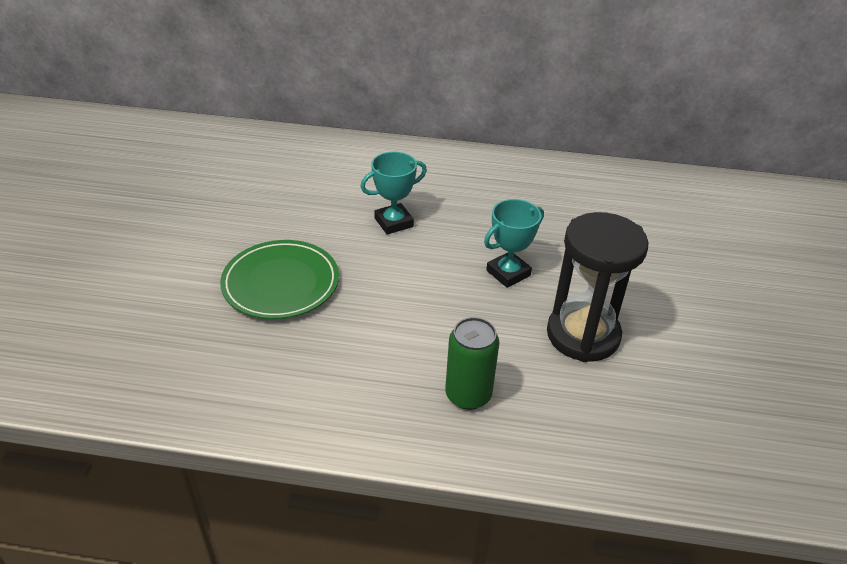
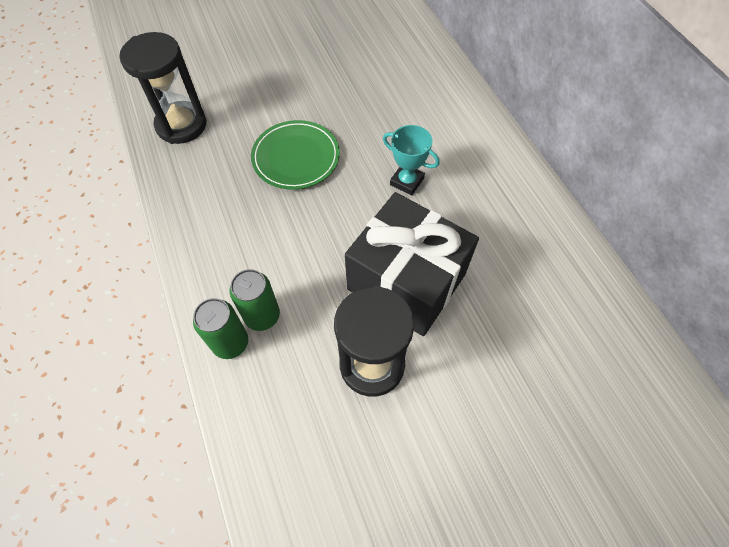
camera: 60 degrees right, 20 degrees up
(114, 361) = (181, 125): none -> black hourglass
(483, 436) = (230, 343): none -> green can
(508, 273) = (406, 281): turquoise trophy -> black gift

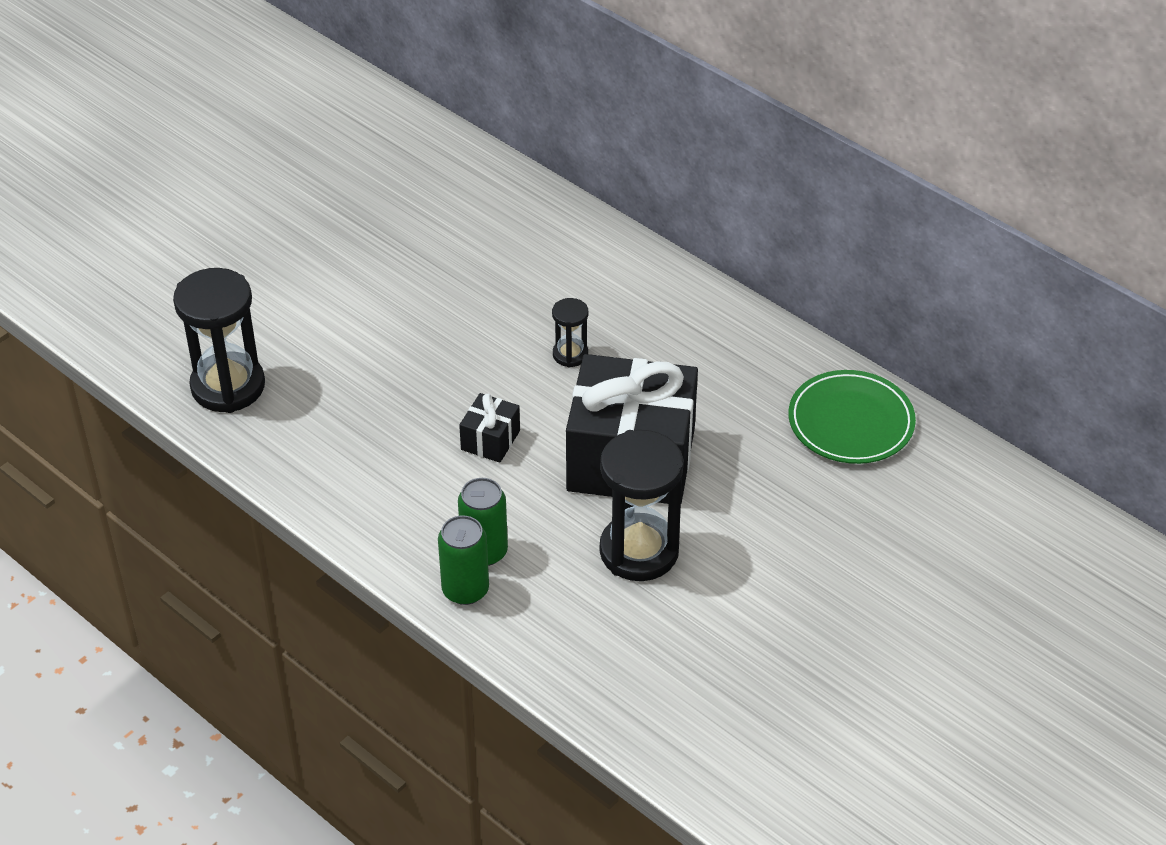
camera: 25 degrees left, 15 degrees down
(296, 157) = (411, 374): green plate -> green plate (851, 422)
(317, 226) = (490, 440): none -> black gift
(407, 181) = (570, 354): turquoise trophy -> black hourglass

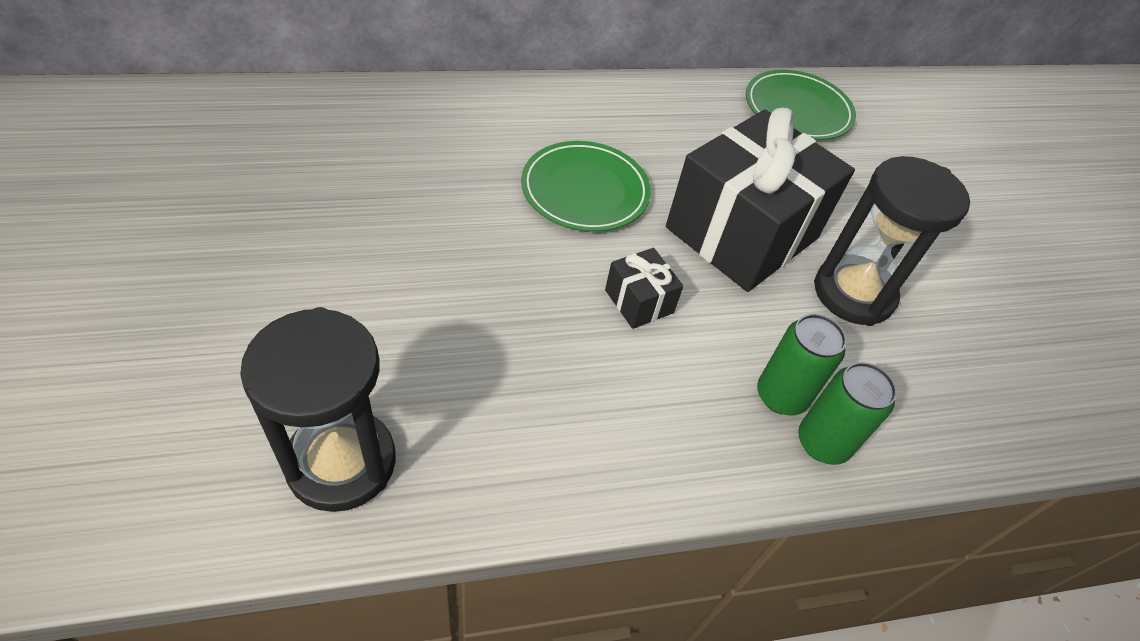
camera: 60 degrees left, 5 degrees up
(570, 354) = (585, 190): black hourglass -> green plate

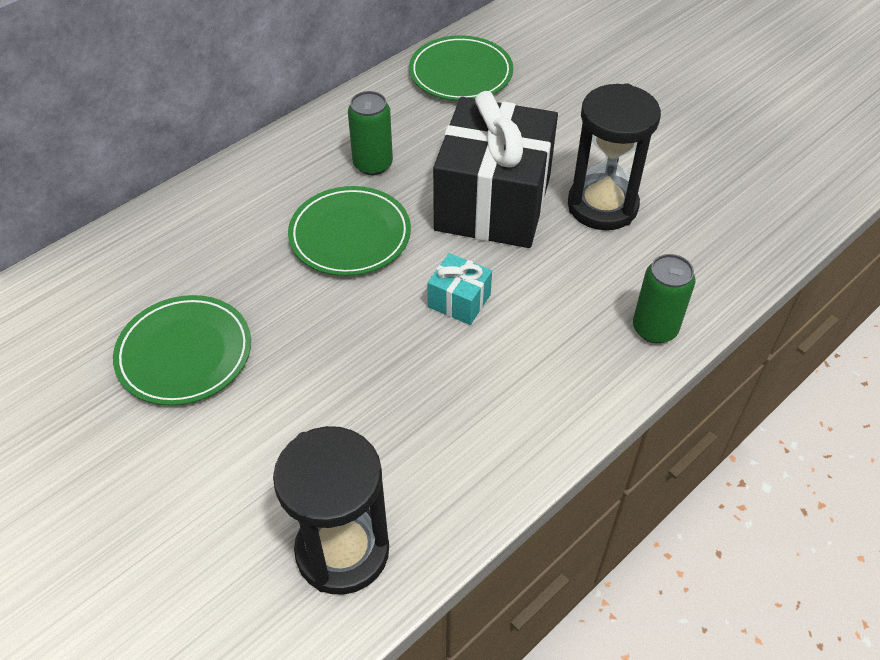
camera: 25 degrees left, 0 degrees up
(363, 209) = (184, 353): none -> green plate
(639, 301) = (459, 301): black gift -> turquoise gift
(781, 396) = (606, 312): green can -> green can (373, 164)

